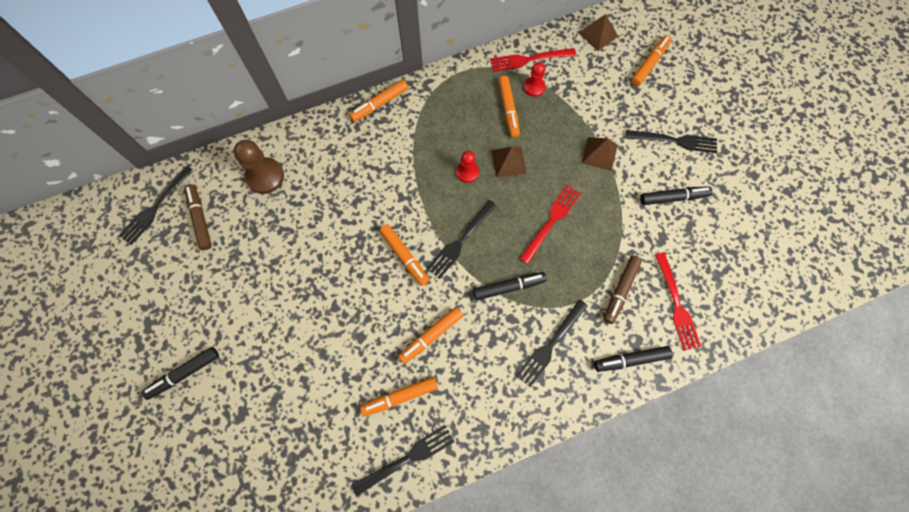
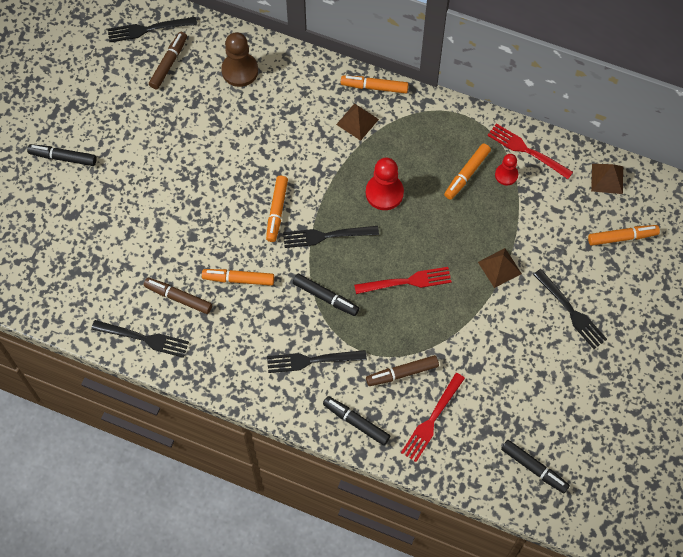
camera: 45 degrees right, 5 degrees down
(400, 397) = (178, 298): orange marker -> brown marker
(467, 172) = (384, 193): red pawn -> red pawn, size x1.65
(508, 161) = (423, 212): brown pyramid -> brown pyramid (357, 121)
(673, 198) = (519, 349): black marker -> black marker (534, 468)

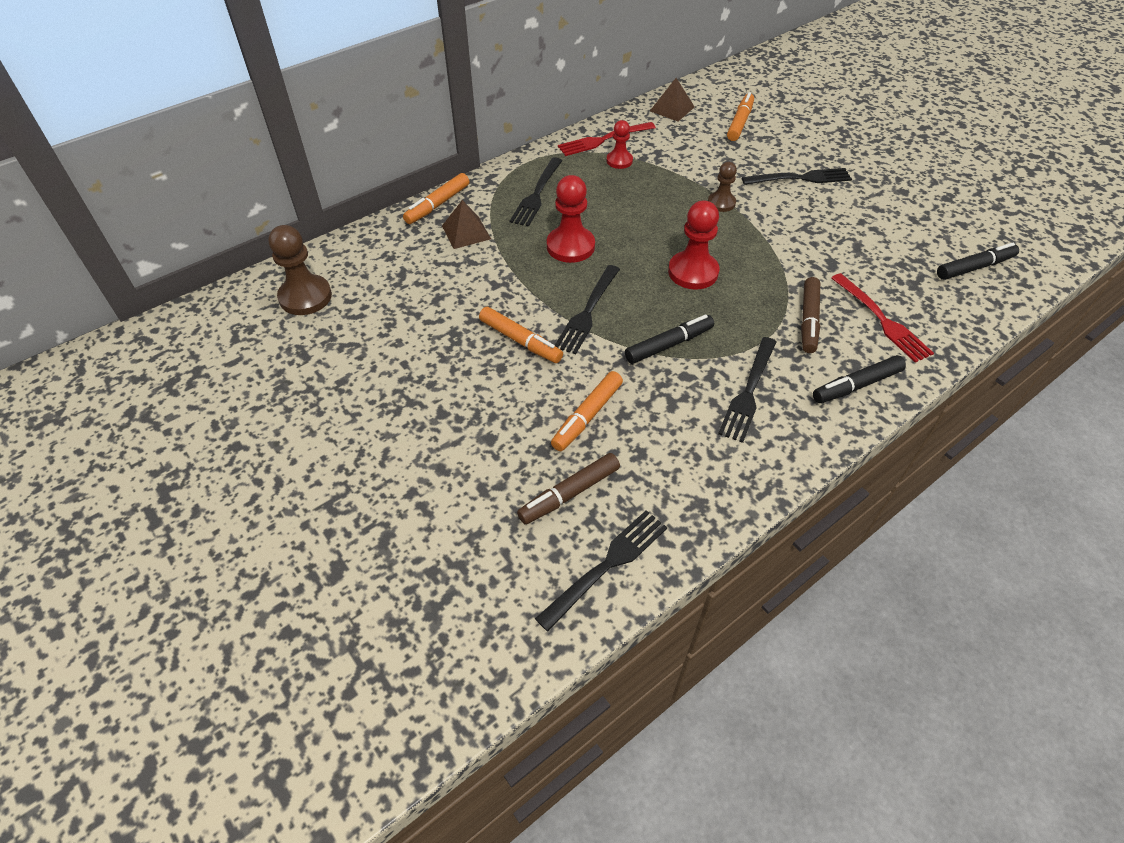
camera: 60 degrees left, 15 degrees down
(63, 157) = (233, 539): black marker -> none
(148, 29) = (153, 356): black fork -> black fork (537, 194)
(169, 63) = (222, 356): brown marker -> none
(406, 281) = (693, 272): red fork -> red pawn
(466, 174) = (597, 184): orange marker -> none
(499, 267) = (721, 203): brown pyramid -> brown pawn

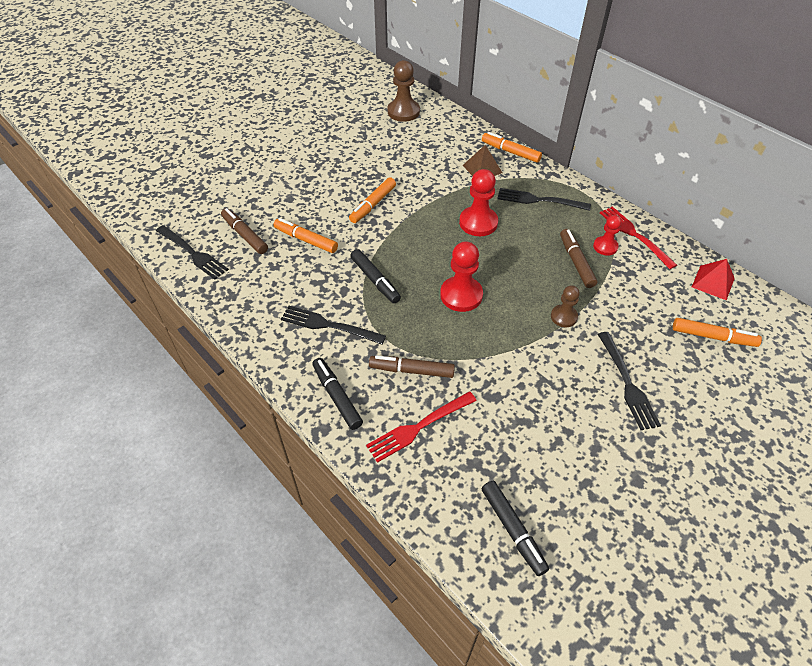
camera: 85 degrees right, 0 degrees up
(588, 312) = (406, 236): black fork -> none
(642, 183) = (576, 262): none -> brown marker
(672, 109) = (713, 282): brown pyramid -> red pyramid

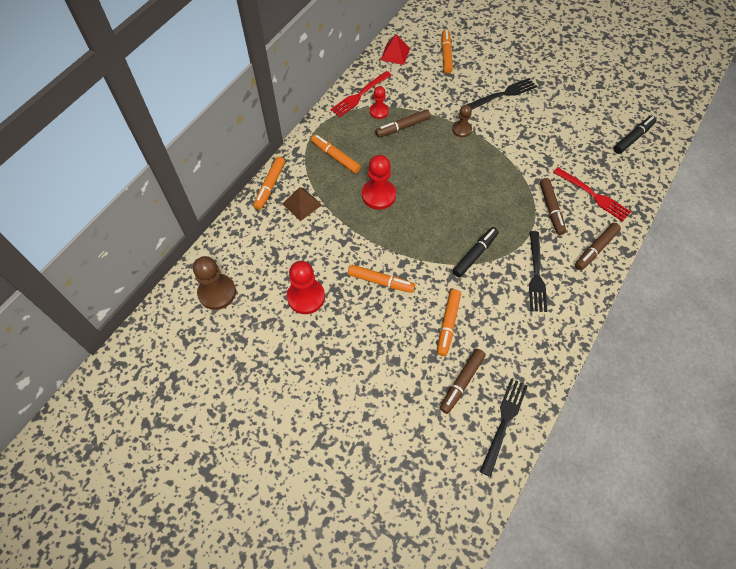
camera: 105 degrees left, 10 degrees up
(337, 397) = (595, 249): black marker -> brown marker
(461, 295) = (466, 193): red pawn -> red pawn (306, 297)
(539, 200) = (335, 157): black fork -> orange marker

